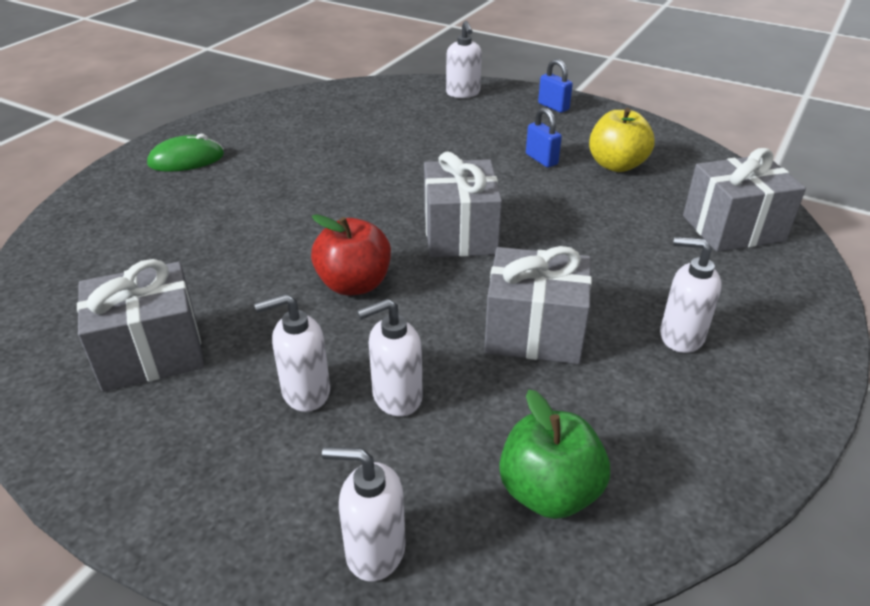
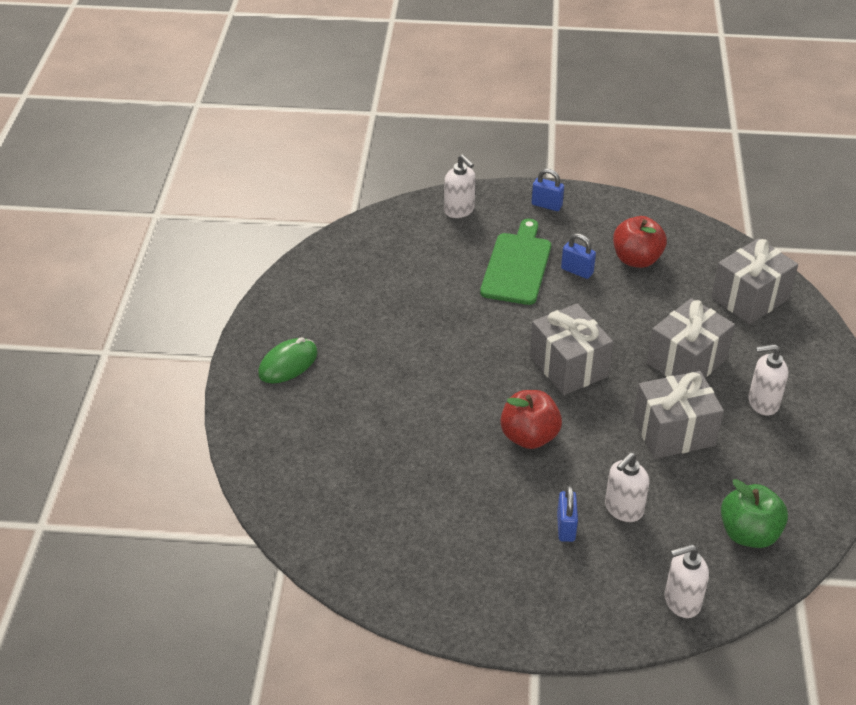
camera: 25 degrees left, 5 degrees up
(151, 353) = (440, 539): grey gift -> grey gift (687, 361)
(305, 392) = (566, 527): white soap dispenser -> blue padlock
(481, 142) = (517, 266): none -> green cutting board
(616, 165) = (636, 259): yellow apple -> red apple

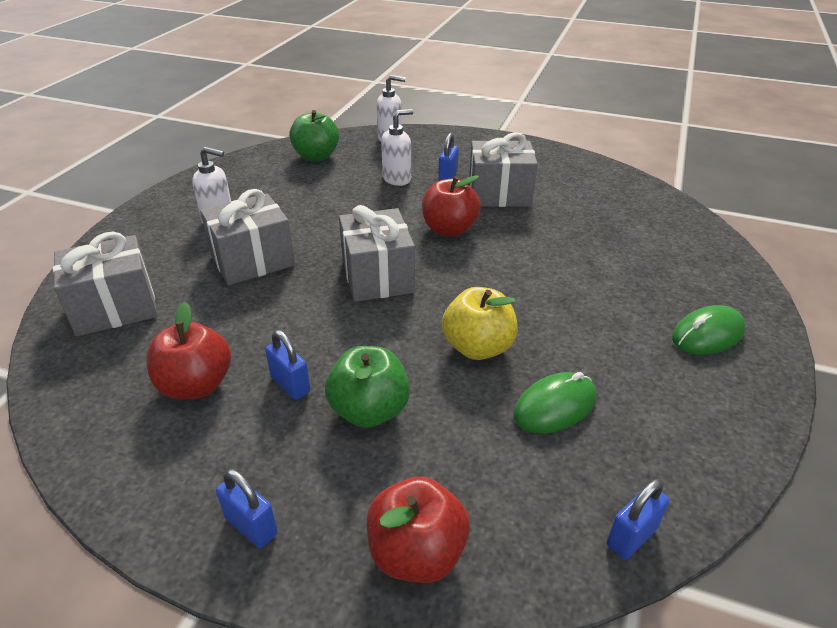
camera: 165 degrees left, 5 degrees down
(353, 235) = (631, 537): none -> blue padlock
(400, 290) = (555, 406): none -> green mouse
(459, 210) = (417, 553): white soap dispenser -> red apple
(462, 319) = (478, 347): none -> yellow apple
(517, 266) = (369, 410): green cutting board -> green apple
(673, 432) = (317, 213): grey gift -> grey gift (499, 194)

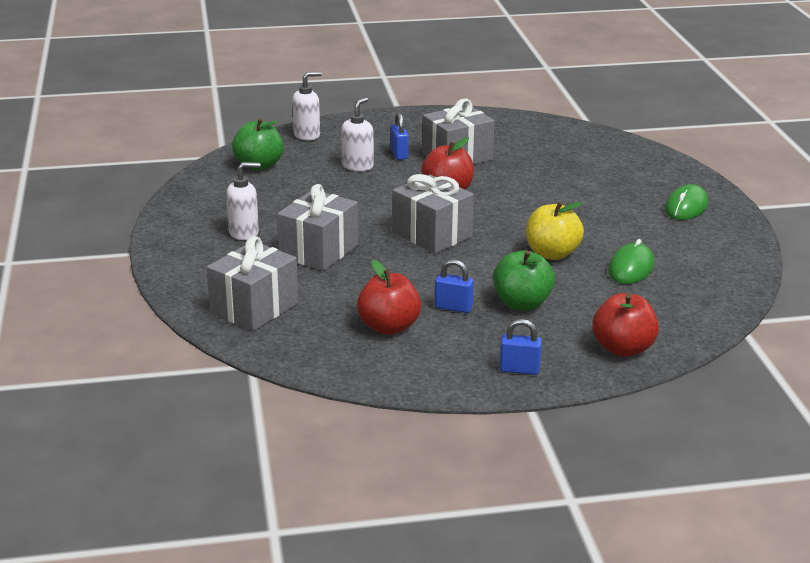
camera: 30 degrees left, 10 degrees down
(631, 537) = (724, 307): blue padlock -> none

